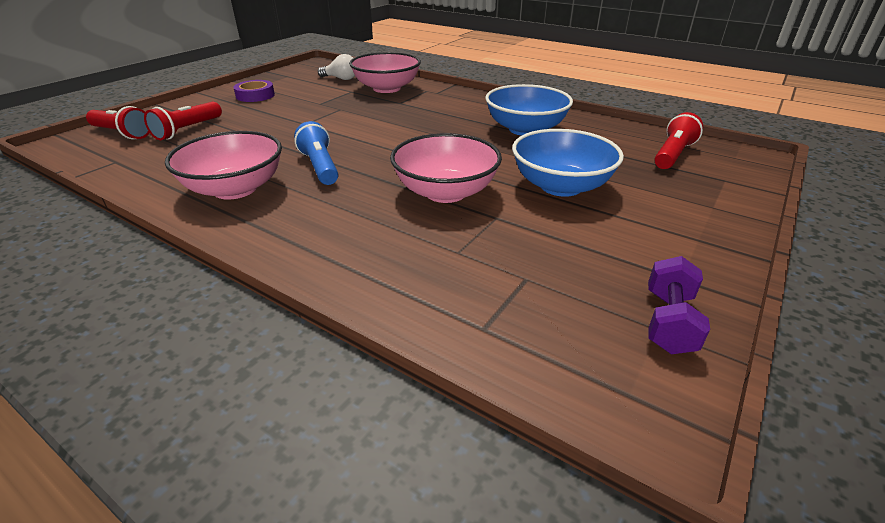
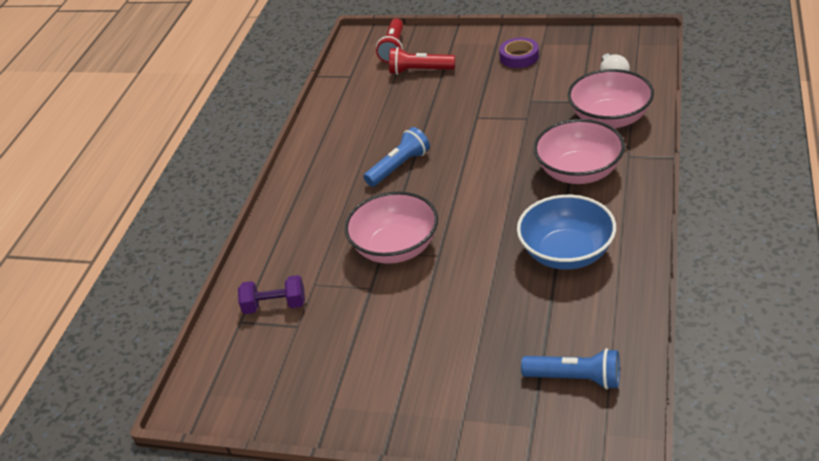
camera: 75 degrees right, 5 degrees up
(235, 189) = (342, 148): pink bowl -> pink bowl (579, 172)
(561, 186) = (446, 310): blue bowl -> none
(668, 322) = (277, 404): purple dumbbell -> purple dumbbell (275, 305)
(673, 154) = (575, 378): red flashlight -> blue flashlight

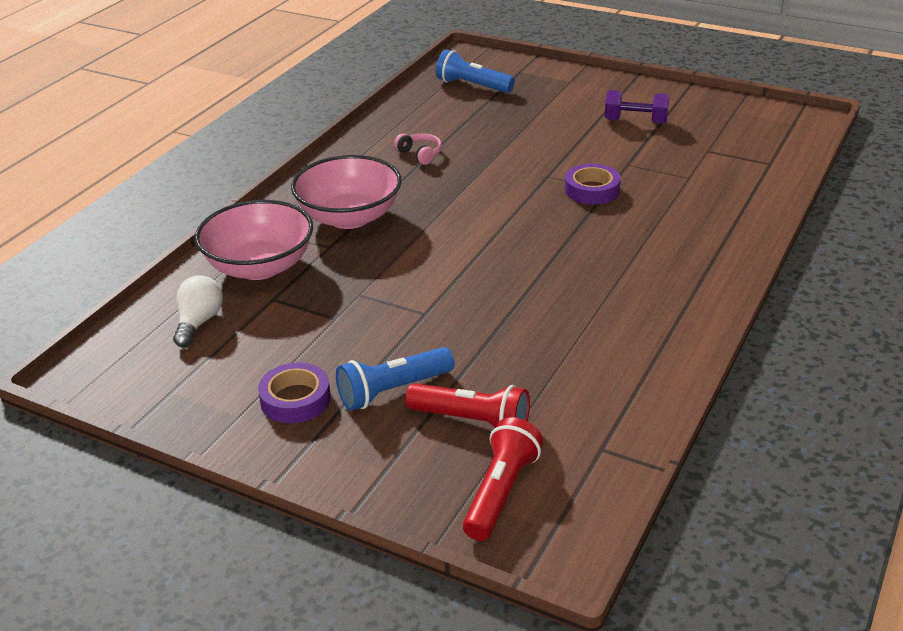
camera: 170 degrees left, 5 degrees down
(275, 305) = (732, 168): purple dumbbell -> purple dumbbell (635, 121)
(395, 248) = (592, 190): pink bowl -> purple tape
(399, 167) = (561, 271): blue flashlight -> blue flashlight (393, 390)
(566, 253) = (420, 154): blue bowl -> pink headphones

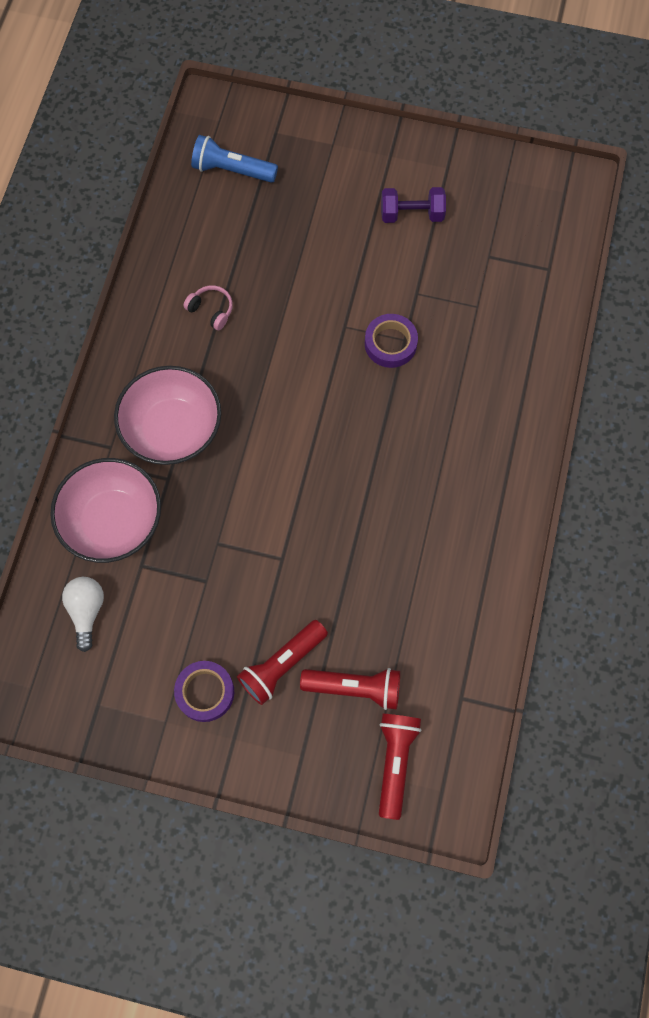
camera: 15 degrees left, 35 degrees up
(393, 390) = (282, 665): blue flashlight -> red flashlight

